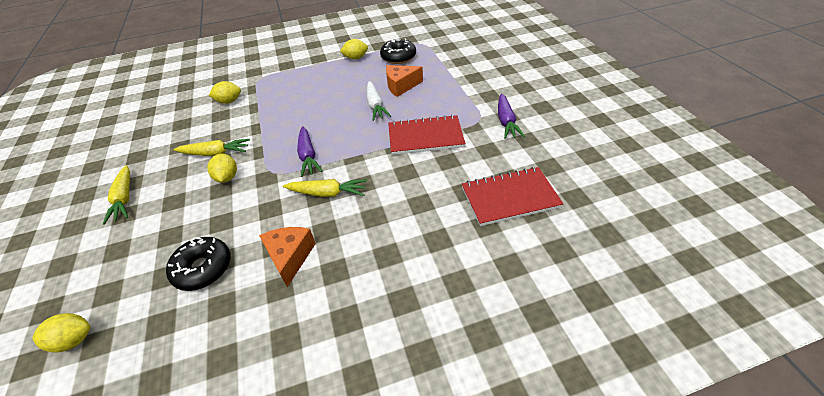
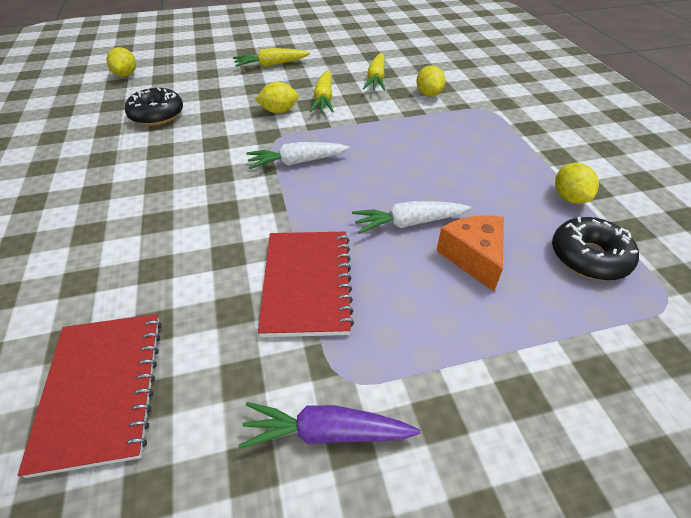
camera: 90 degrees right, 0 degrees up
(290, 257) = (135, 161): orange cheese -> none
(308, 156) = (297, 162): purple carrot -> white carrot
(328, 193) = (219, 181): yellow carrot -> yellow carrot (376, 79)

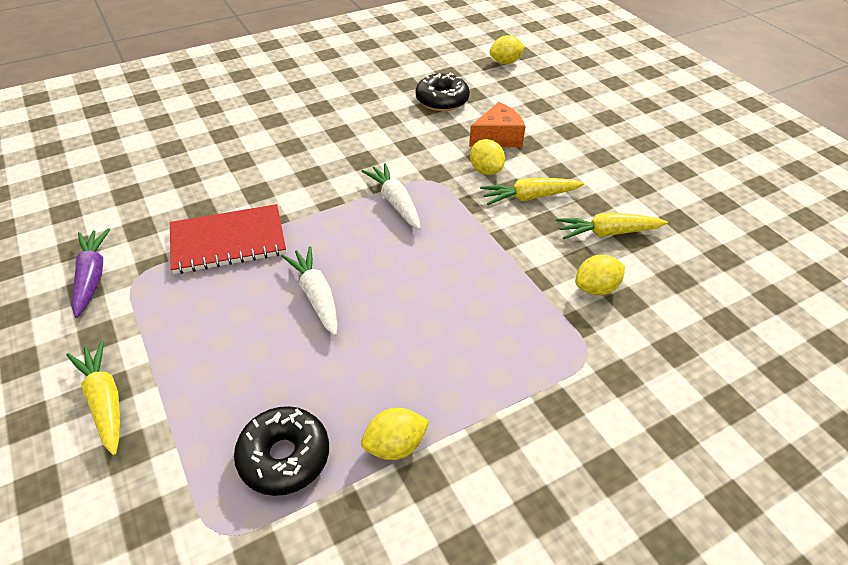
camera: 75 degrees right, 0 degrees up
(101, 390) = (134, 172): red notebook -> none
(271, 65) = (587, 142): yellow carrot -> yellow carrot (104, 401)
(473, 257) = (272, 350): orange cheese -> orange cheese (498, 138)

